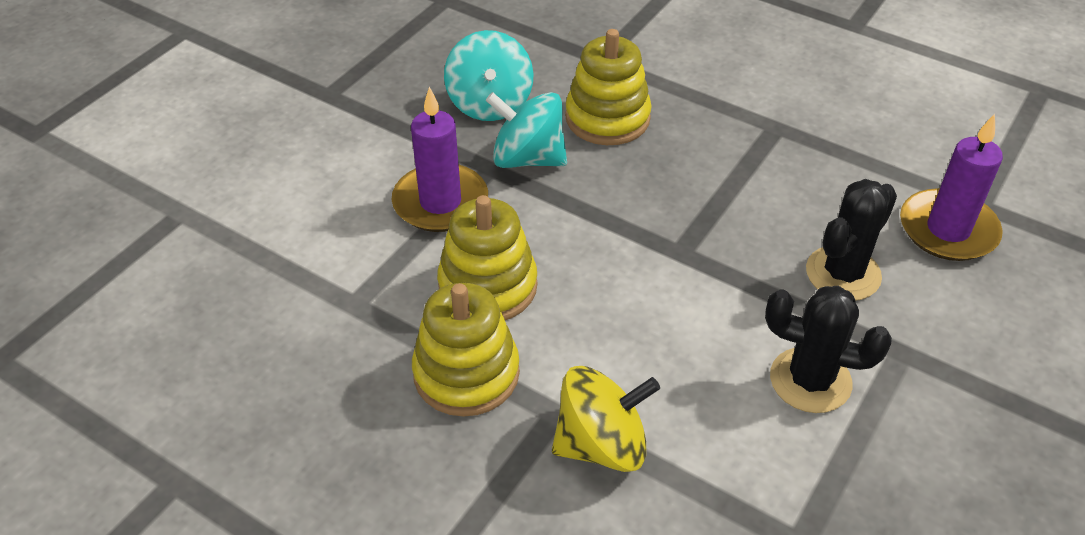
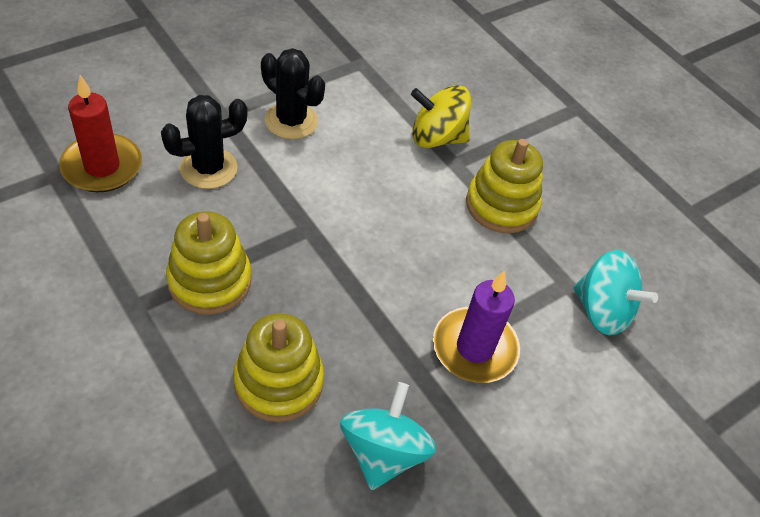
camera: 165 degrees left, 5 degrees up
(488, 286) = (464, 258): yellow stacking toy -> yellow stacking toy (209, 281)
(528, 158) = (379, 364): turquoise spinning top -> turquoise spinning top (602, 311)
(948, 229) = (102, 166): purple candle -> red candle

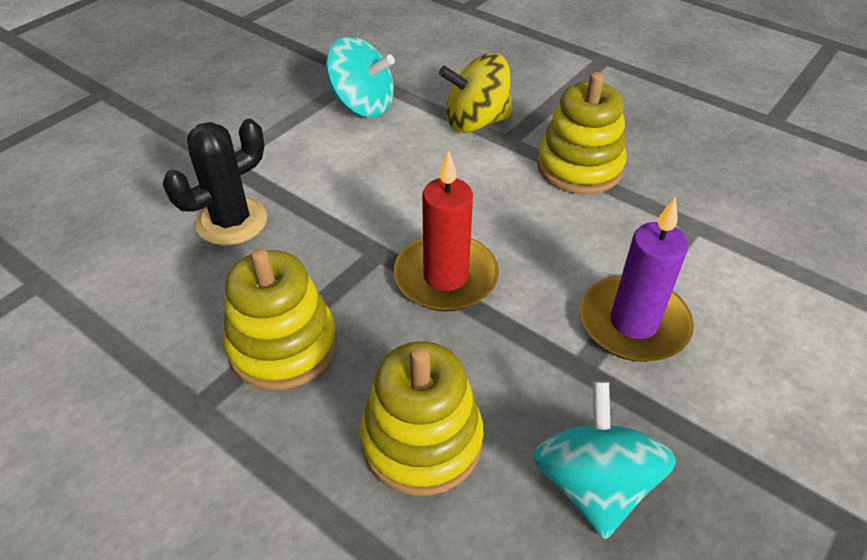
camera: 10 degrees left, 5 degrees down
(102, 166) = (98, 256): red candle -> red candle (446, 277)
(291, 121) = (308, 148): black cactus -> none
(602, 311) = (745, 240): turquoise spinning top -> turquoise spinning top (362, 106)

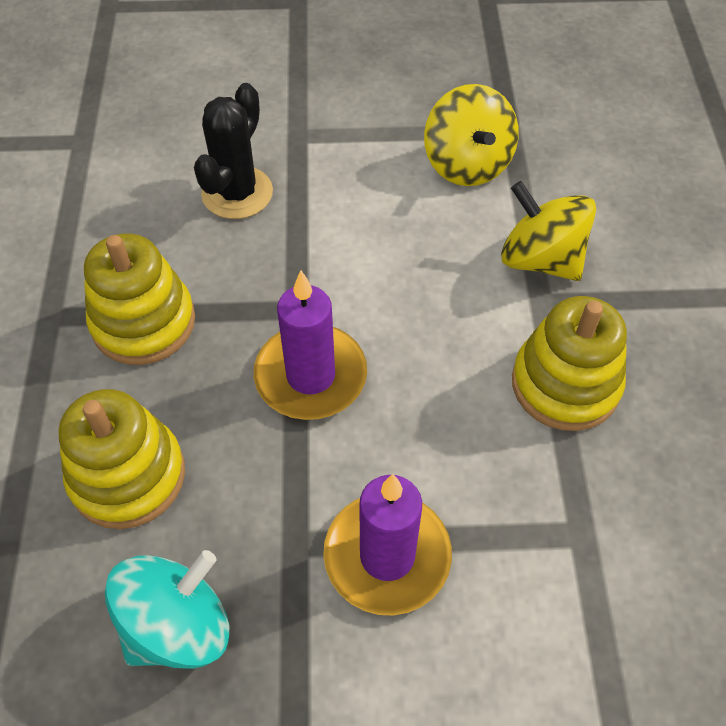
camera: 50 degrees right, 10 degrees up
(232, 221) = (237, 193): black cactus -> black cactus turned 75 degrees counterclockwise
(362, 106) = (467, 164): turquoise spinning top -> yellow spinning top
(446, 277) = (310, 376): red candle -> purple candle

